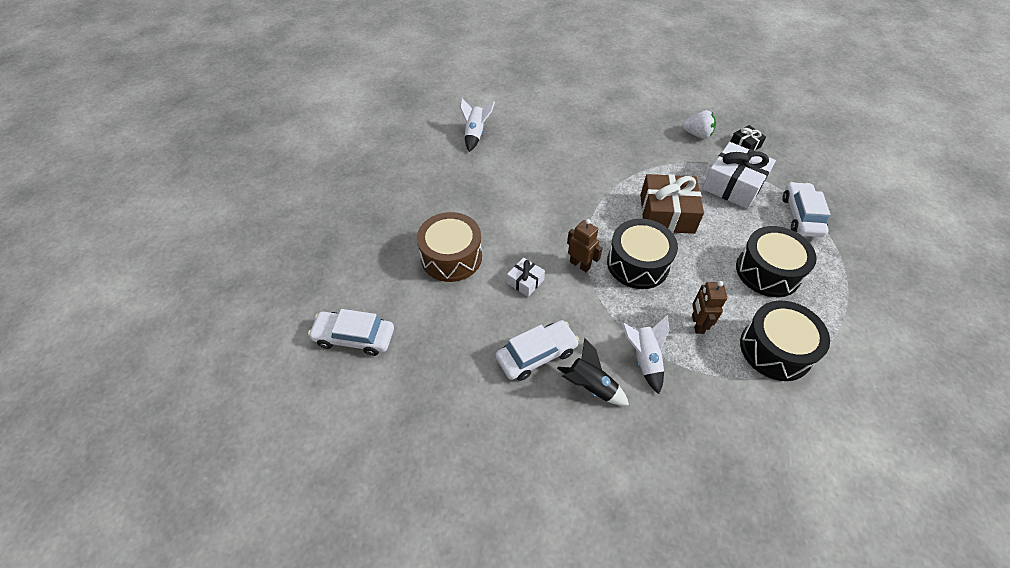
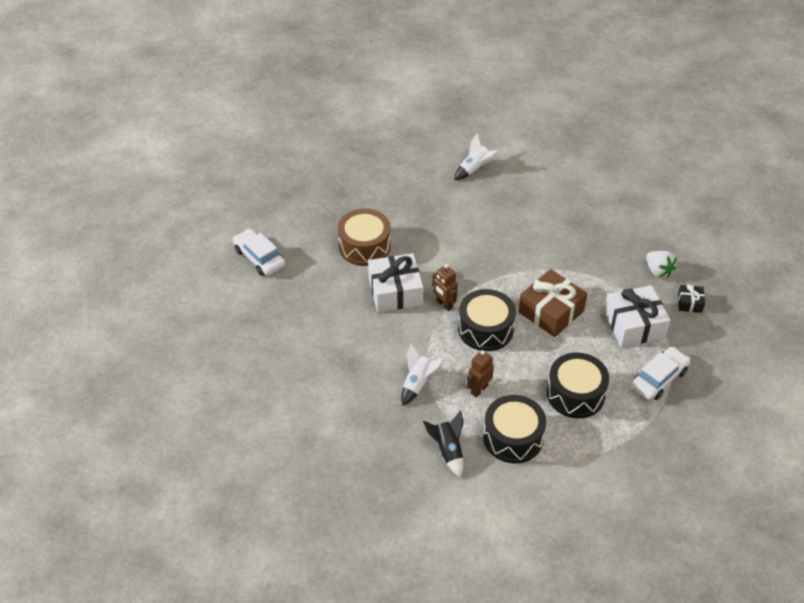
camera: 40 degrees right, 5 degrees down
(525, 281) = (395, 291): white gift -> white gift, size x2.03
(536, 355) = (354, 337): white car -> none
(580, 264) = (444, 304): brown robot -> brown robot turned 150 degrees clockwise
(590, 386) = (367, 375): black rocket -> black rocket (448, 451)

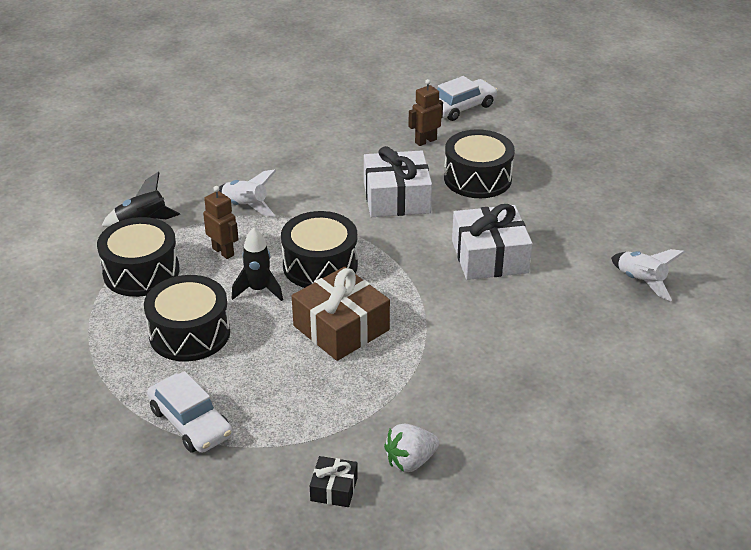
camera: 95 degrees right, 10 degrees down
(364, 246) = (477, 178): brown drum -> black drum
(444, 304) = (369, 234): brown robot -> brown robot (425, 141)
(520, 361) = (258, 290): none -> black rocket
(634, 325) = (300, 412): white gift -> white gift (490, 256)

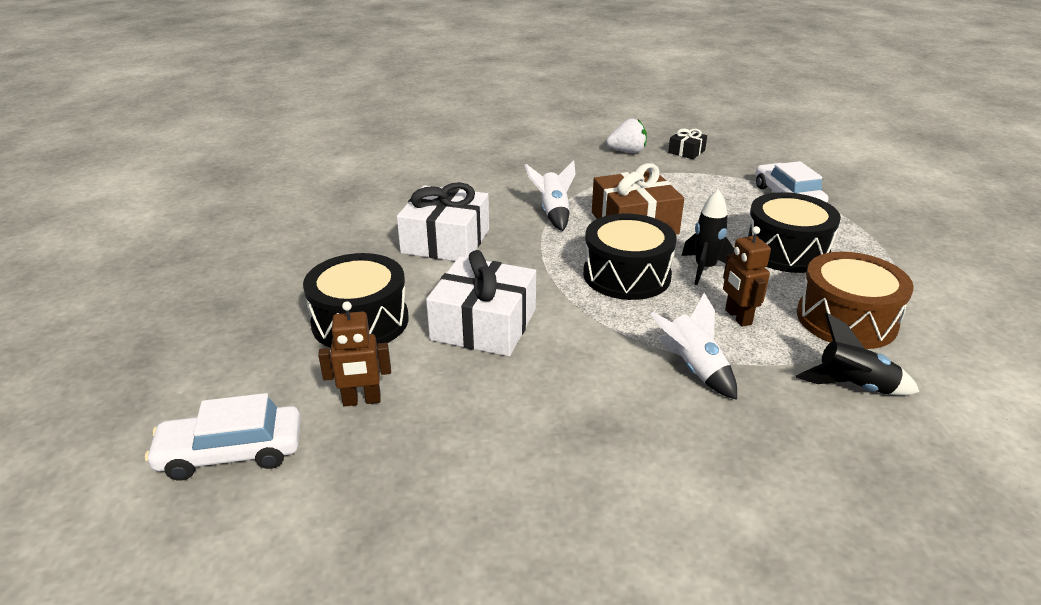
camera: 155 degrees left, 5 degrees down
(141, 272) = (846, 319): black drum -> brown drum
(641, 282) = (342, 194): white rocket -> white rocket (553, 213)

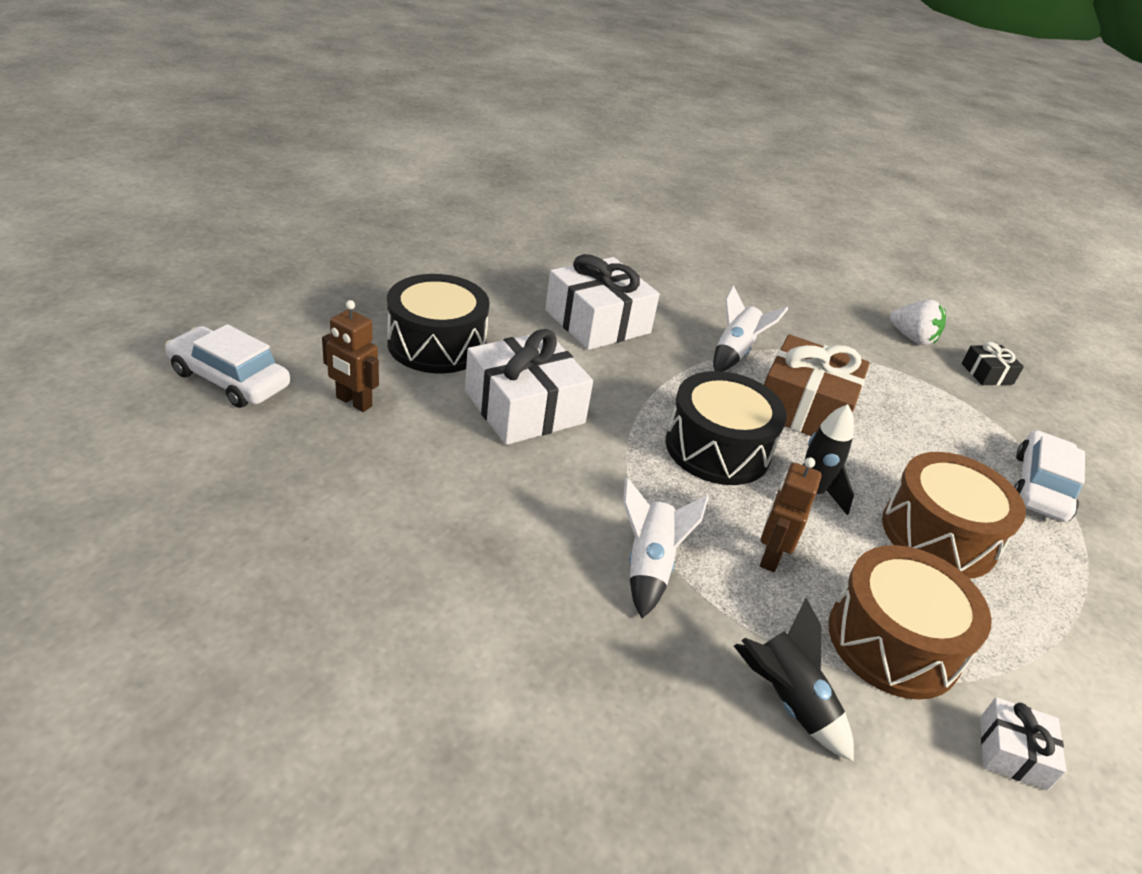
camera: 35 degrees right, 5 degrees up
(786, 250) = (938, 535): black drum -> brown drum
(955, 335) = (1012, 752): none -> white gift

